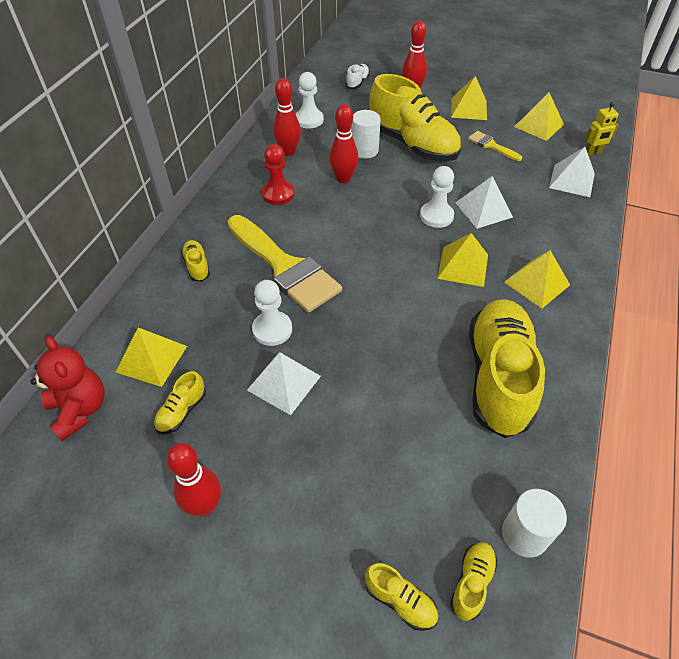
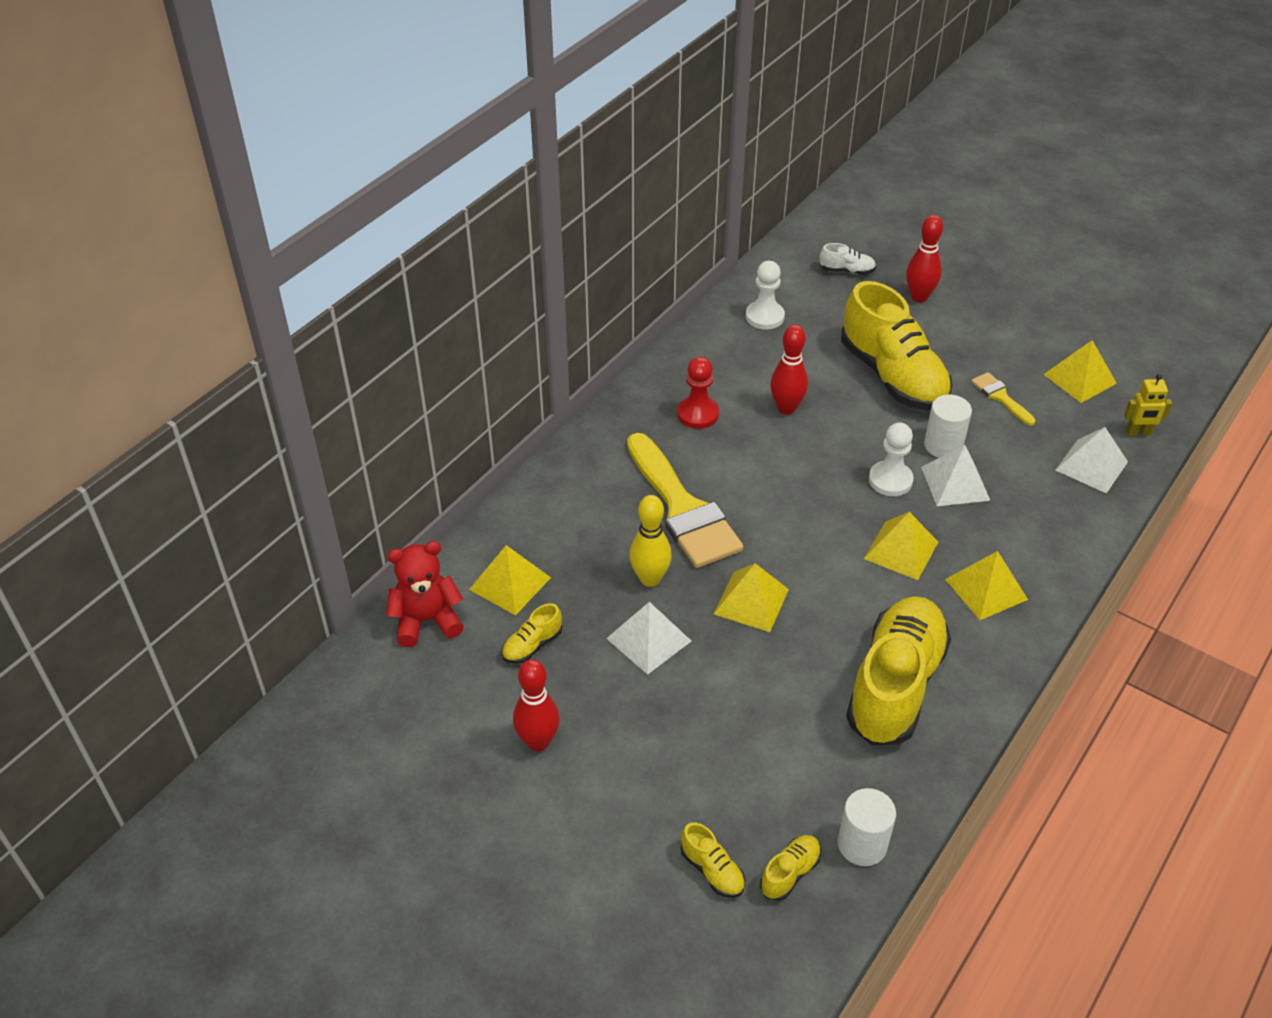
camera: 15 degrees right, 5 degrees down
(80, 410) = (426, 621): red teddy bear -> red teddy bear turned 90 degrees counterclockwise
(197, 266) = (580, 488): yellow shoe -> none
(272, 329) = (650, 579): white pawn -> yellow bowling pin
(288, 152) = (725, 358): red bowling pin -> none
(357, 83) = (846, 271): white shoe -> white shoe turned 60 degrees clockwise
(364, 150) = (825, 374): white cylinder -> white cylinder (943, 445)
(469, 109) = (990, 337): yellow pyramid -> yellow pyramid (751, 601)

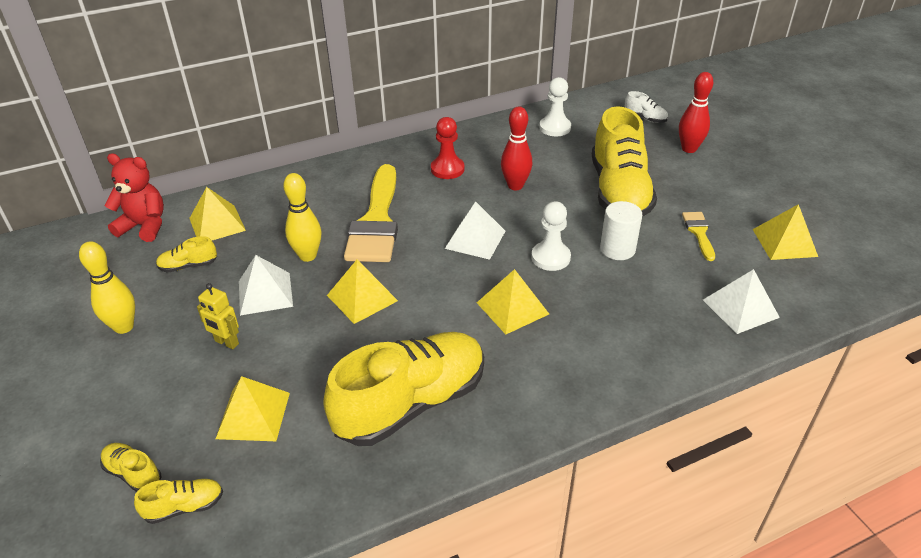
camera: 30 degrees right, 5 degrees down
(538, 741) = (124, 327): red bowling pin -> yellow bowling pin
(712, 870) = (133, 473): yellow shoe -> yellow shoe turned 135 degrees clockwise
(862, 844) = (261, 514): white cylinder -> none
(955, 483) = (603, 278): white pyramid -> white pyramid (475, 239)
(986, 589) = (558, 364): yellow pyramid -> yellow pyramid (253, 415)
(1138, 432) = (809, 299): yellow robot -> yellow robot (226, 343)

